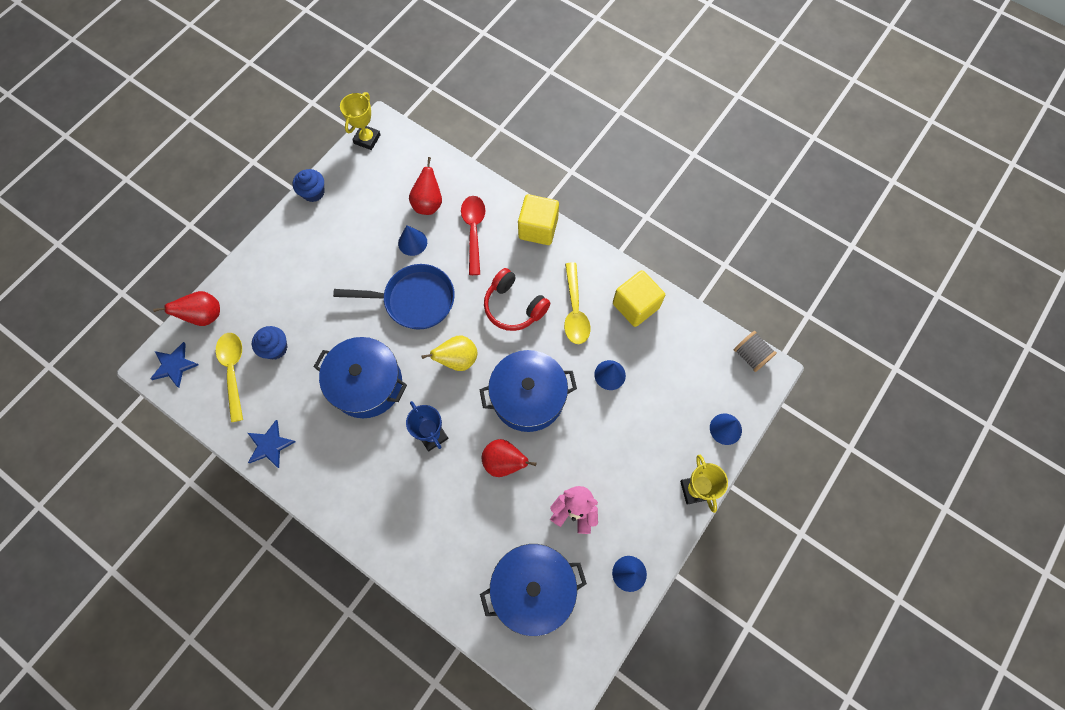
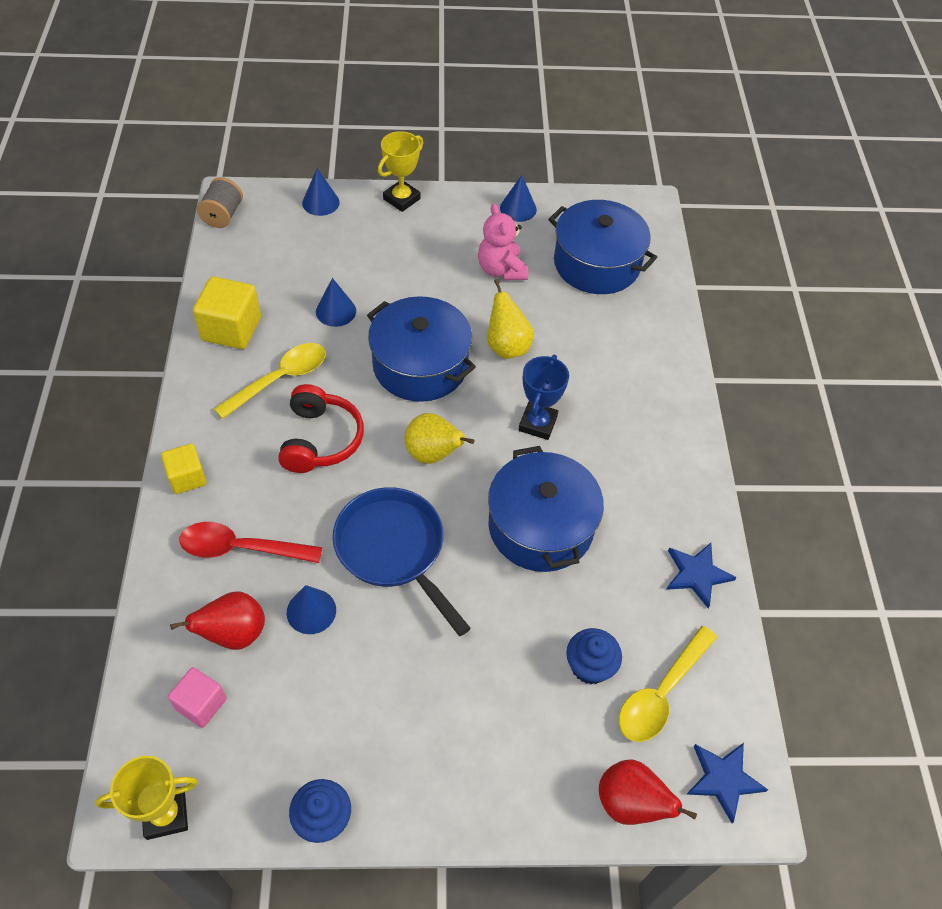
camera: 130 degrees left, 15 degrees down
(404, 174) = (201, 704): none -> pink cube
(473, 231) = (241, 548): red spoon -> red spoon turned 45 degrees clockwise
(504, 462) = (507, 346): red pear -> yellow pear
(538, 228) = (187, 477): yellow cube -> yellow cube, size x0.62

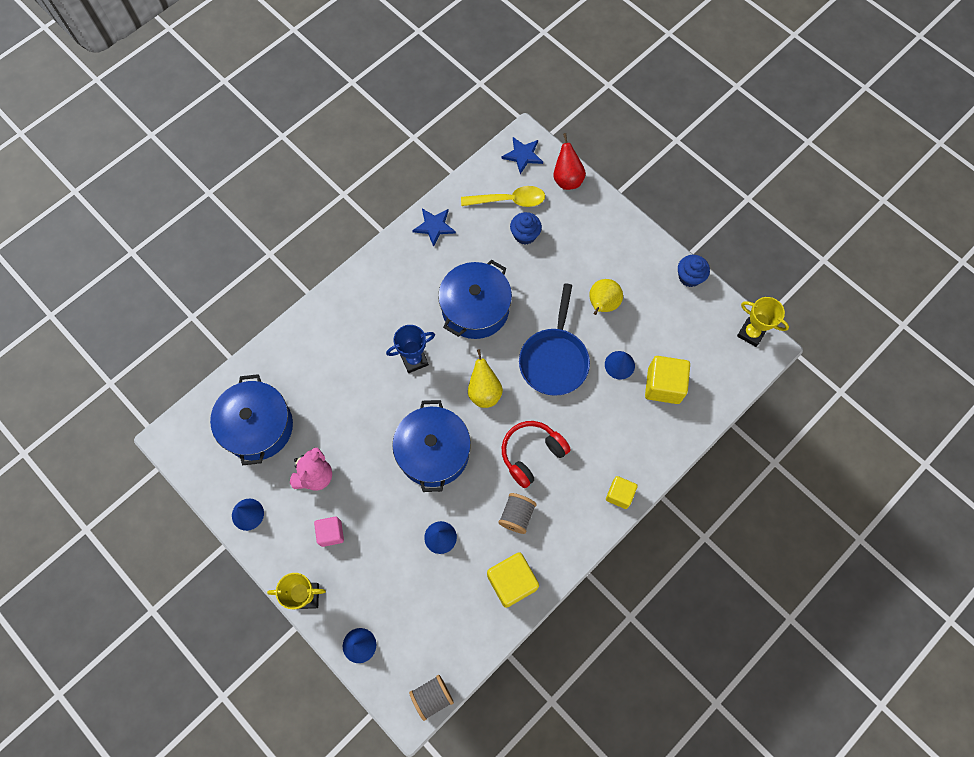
camera: 130 degrees left, 15 degrees up
(201, 704) = (703, 366): pink cube -> pink cube (331, 533)
(234, 634) = (663, 385): red pear -> yellow cube
(241, 548) = (625, 427): red spoon -> none
(280, 379) = (517, 516): yellow spoon -> grey spool
(507, 346) = (375, 419): yellow pear -> yellow pear (602, 305)

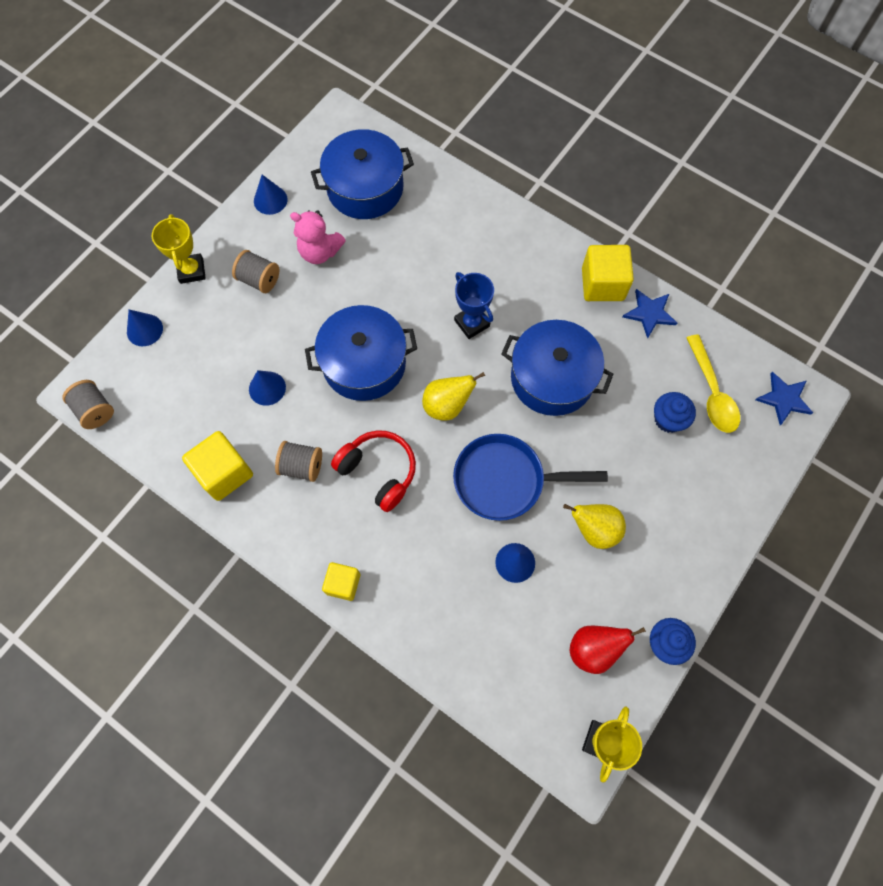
camera: 80 degrees right, 0 degrees up
(331, 533) = (259, 280): pink cube -> grey spool
(567, 179) = (766, 459): red pear -> red pear (593, 649)
(663, 385) = (498, 624): yellow cube -> yellow cube (602, 284)

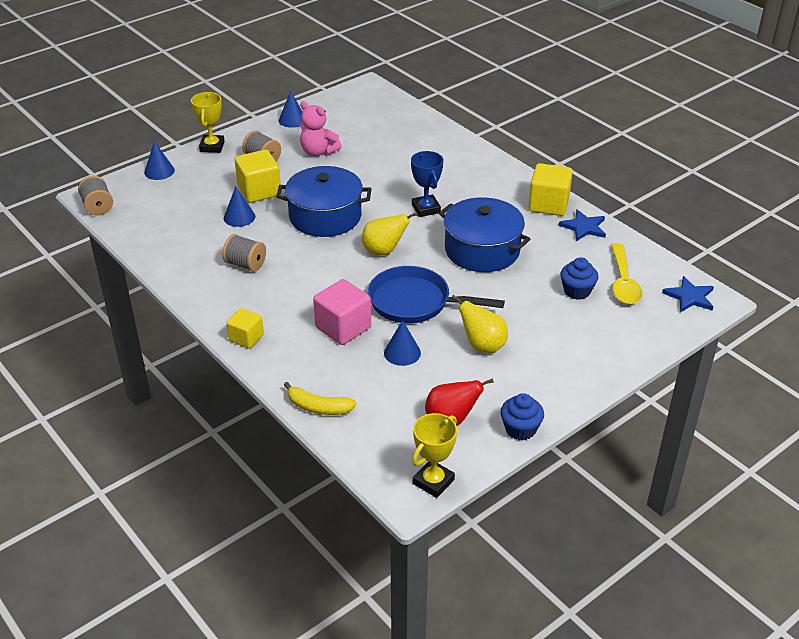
camera: 15 degrees right, 30 degrees down
(224, 473) = (180, 257): yellow cube -> yellow cube (259, 191)
(365, 188) = (371, 124): blue pot -> none
(378, 471) = (308, 278): red headphones -> none
(441, 540) = (343, 327): none -> pink cube
(454, 668) = (318, 407): none -> yellow banana

